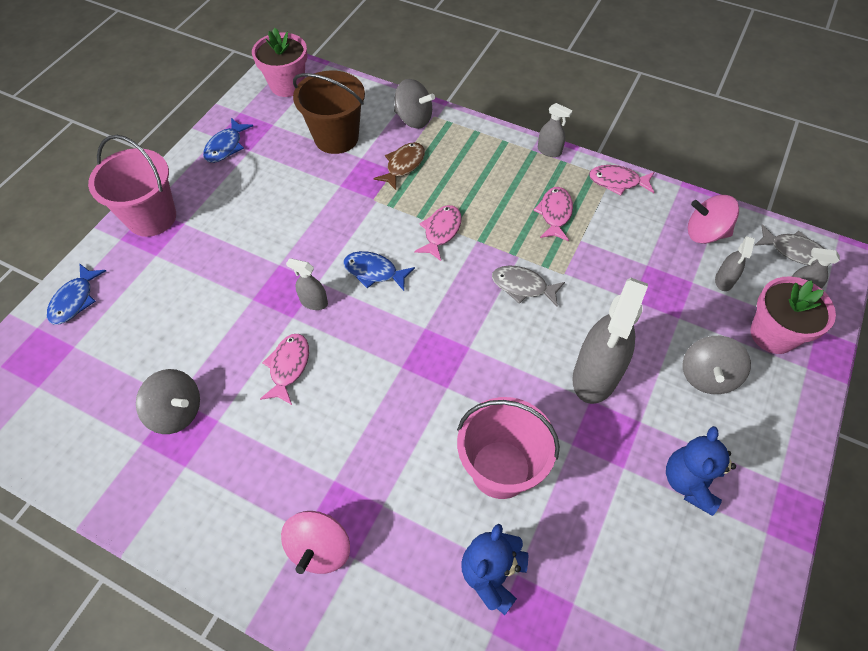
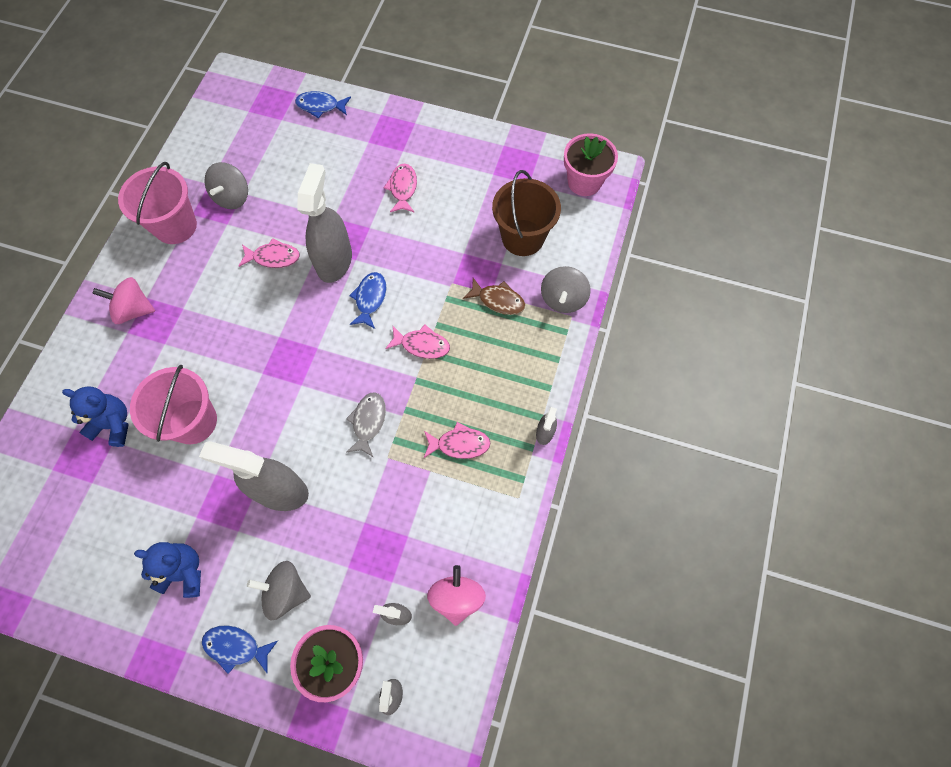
camera: 80 degrees right, 10 degrees up
(152, 217) = (405, 127): pink bucket -> pink bucket (175, 226)
(226, 146) = (493, 155): blue fish -> blue fish (236, 647)
(314, 302) = (334, 261): grey spray bottle -> grey spray bottle, size x2.17
(617, 182) = (513, 504): pink fish -> pink fish (403, 188)
(793, 251) = (446, 695): grey fish -> none

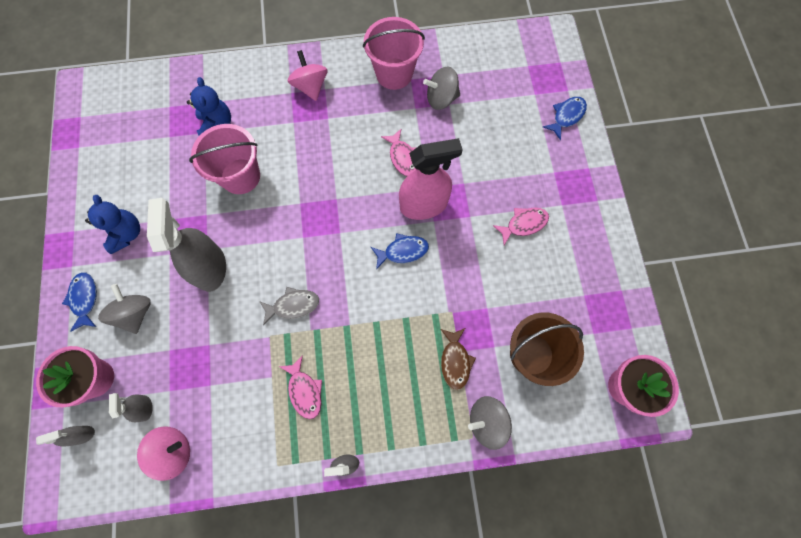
camera: 65 degrees right, 5 degrees up
(320, 106) = (566, 116): blue fish -> blue fish turned 60 degrees clockwise
(334, 261) = (423, 205): grey spray bottle -> pink spray bottle
(422, 345) = (380, 315): pink fish -> none

